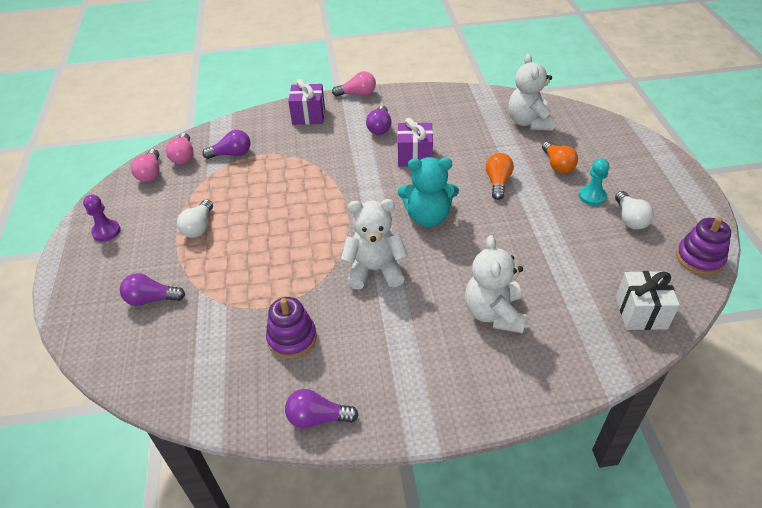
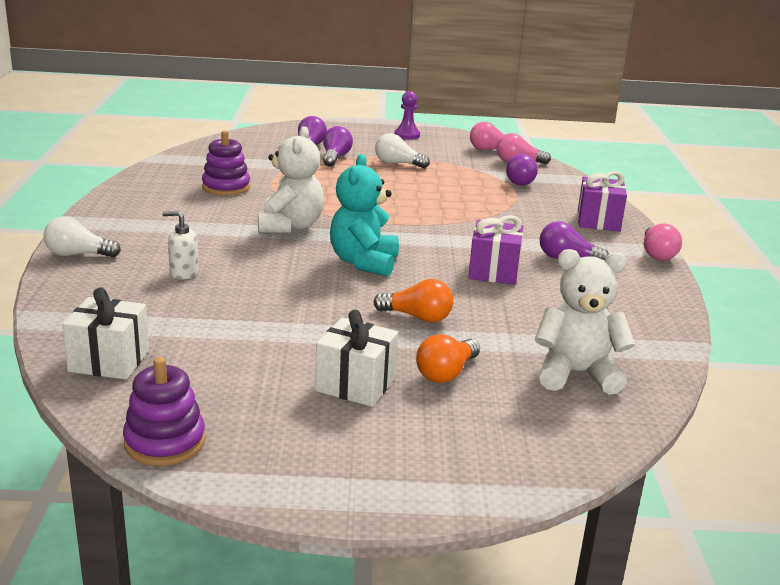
camera: 95 degrees right, 20 degrees down
(318, 418) = (133, 189): purple light bulb -> purple light bulb (335, 158)
(493, 313) = (183, 273): white teddy bear -> white soap dispenser
(557, 165) = (446, 373): orange light bulb -> orange light bulb turned 45 degrees counterclockwise
(592, 196) = (355, 384): turquoise pawn -> white gift
(630, 219) = (287, 404): white light bulb -> white light bulb (78, 254)

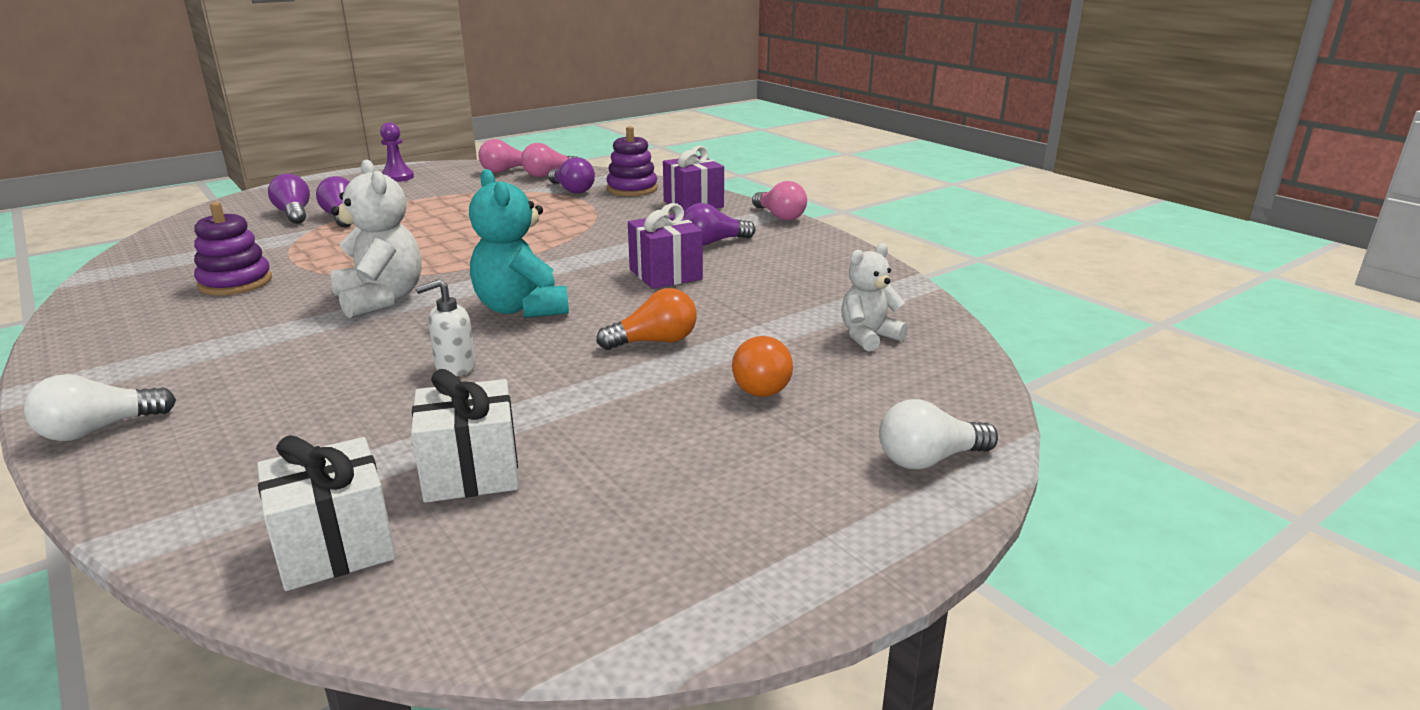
camera: 35 degrees left, 0 degrees up
(165, 442) = (559, 612): purple stacking toy -> purple stacking toy (632, 189)
(183, 273) = (304, 396): white soap dispenser -> white soap dispenser (455, 367)
(355, 384) = (690, 434): white gift -> white gift (471, 472)
(398, 164) = (424, 205): white light bulb -> white light bulb (929, 459)
(576, 373) = (868, 337): white teddy bear -> white teddy bear, size x0.63

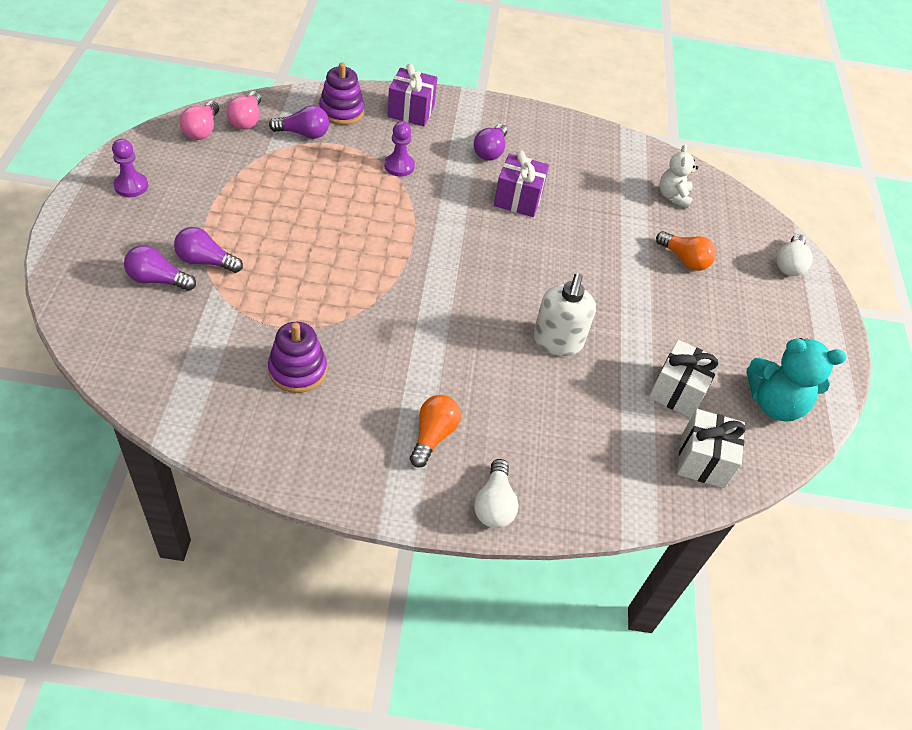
camera: 55 degrees left, 25 degrees up
(381, 299) = (418, 321): white teddy bear -> none
(455, 367) = (557, 341): white soap dispenser -> white soap dispenser, size x1.64
(521, 309) = (504, 277): turquoise teddy bear -> turquoise teddy bear (774, 404)
(603, 224) = (399, 166): none -> purple pawn
(654, 342) = (603, 260): orange light bulb -> orange light bulb (433, 436)
(779, 216) = (480, 100): pink light bulb -> none

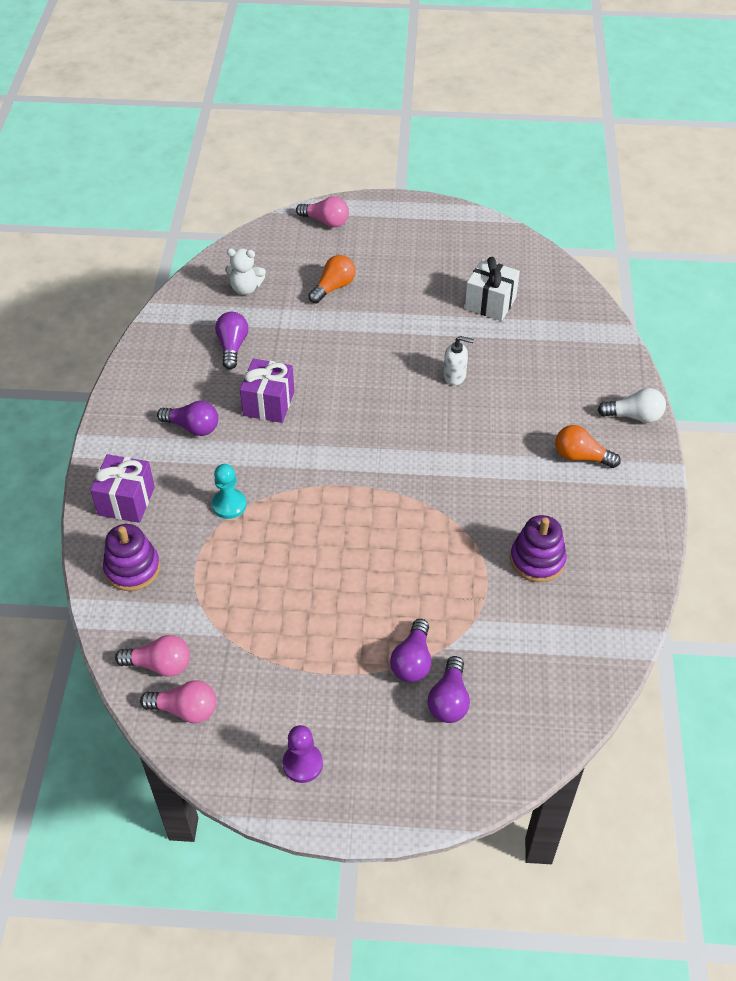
camera: 85 degrees left, 0 degrees up
(303, 134) = (180, 601): purple light bulb -> purple light bulb (232, 347)
(399, 166) = (229, 505): purple pawn -> turquoise pawn
(557, 341) = (455, 376): white soap dispenser -> white soap dispenser, size x0.61
(703, 460) = (554, 294): white gift -> none
(774, 404) = (487, 249): turquoise teddy bear -> none
(789, 264) = (325, 221): white light bulb -> pink light bulb

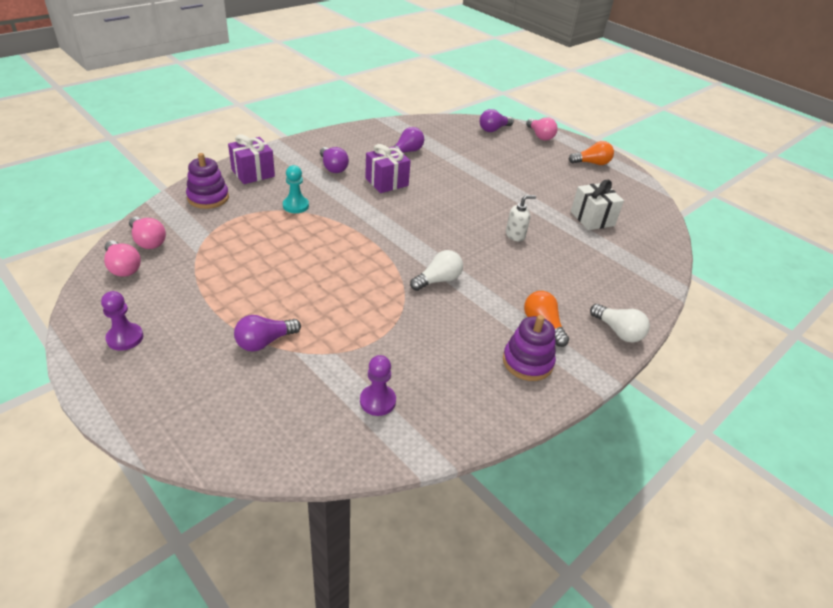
camera: 40 degrees right, 10 degrees down
(246, 288) = (451, 136): white teddy bear -> none
(333, 287) = (501, 161): orange light bulb -> orange light bulb (591, 163)
(449, 700) = (250, 379): purple light bulb -> purple light bulb (493, 129)
(455, 376) = (515, 235): white soap dispenser -> white soap dispenser turned 75 degrees counterclockwise
(457, 481) = (438, 280): none -> white light bulb
(537, 560) = (426, 354): purple stacking toy -> purple stacking toy (527, 362)
(557, 630) = (377, 401): none -> purple pawn

